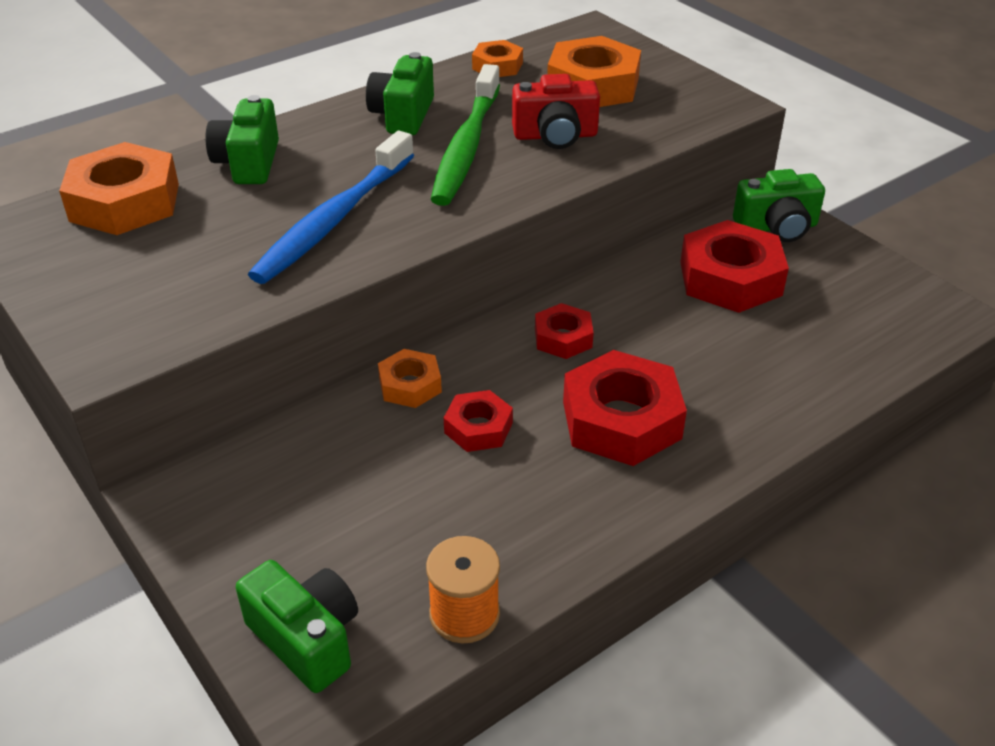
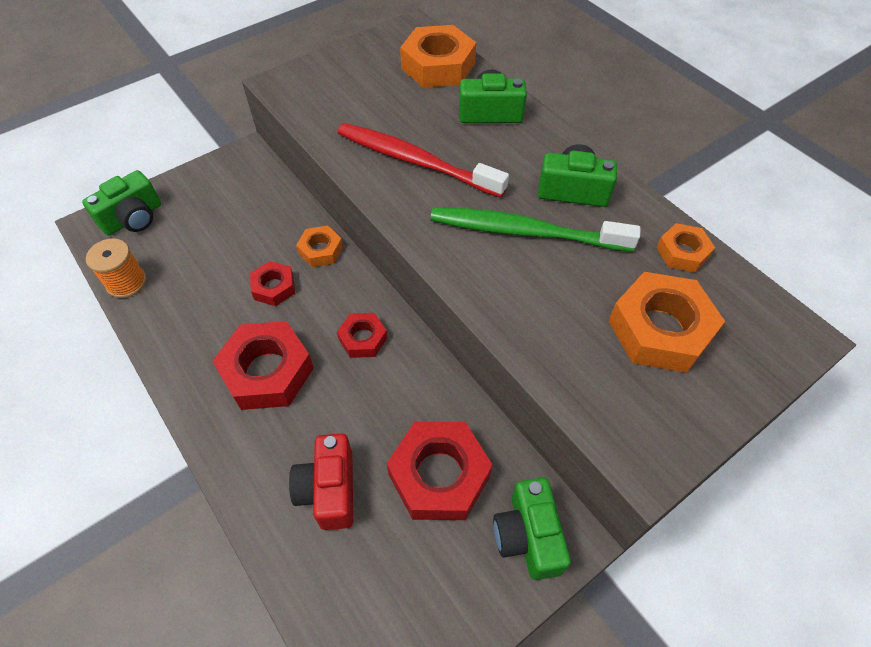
camera: 90 degrees right, 15 degrees up
(334, 220) = (415, 161): blue toothbrush -> red toothbrush
(555, 136) = (552, 294): red camera -> red camera (329, 489)

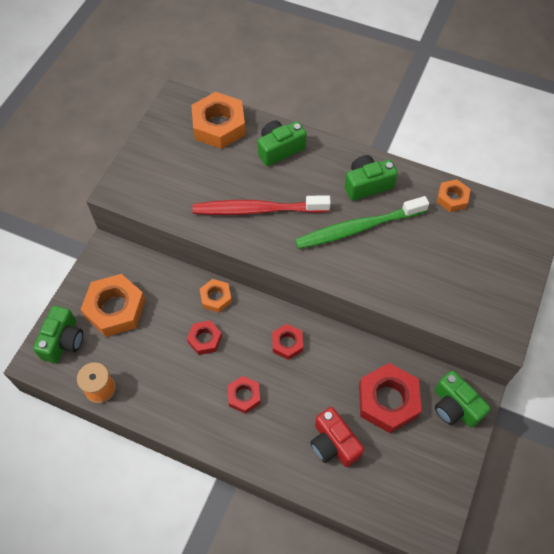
camera: 30 degrees left, 5 degrees up
(267, 371) = (244, 396): red nut -> red nut, size x0.55
(659, 329) = (467, 254): orange nut -> orange nut (115, 309)

